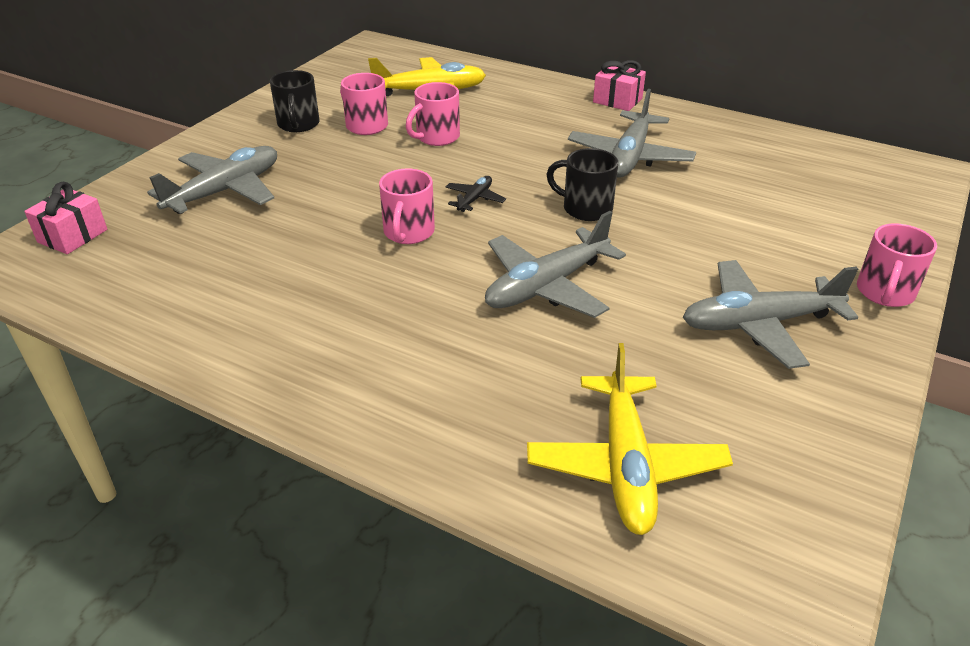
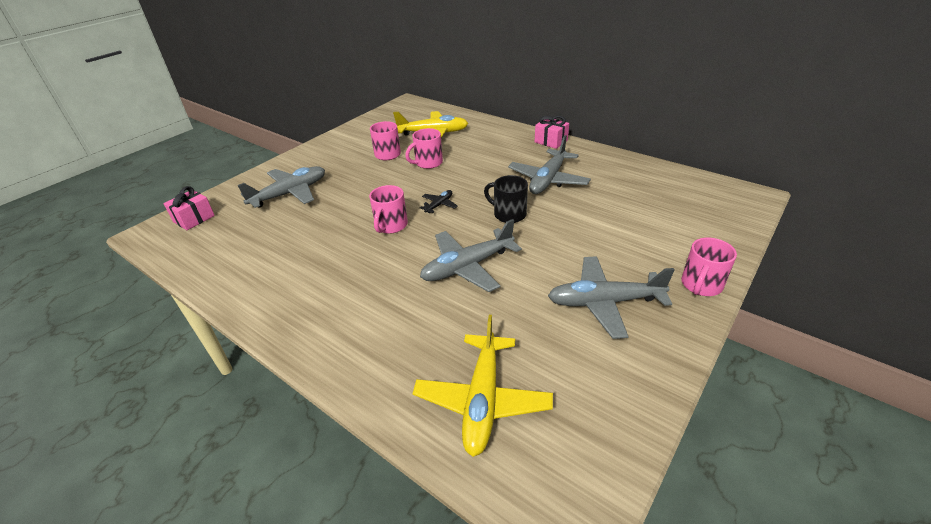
camera: 10 degrees right, 0 degrees up
(298, 124) = (347, 152): black mug -> none

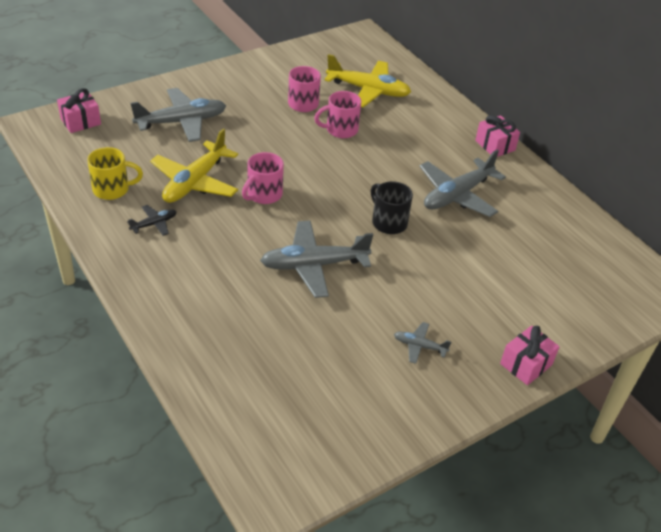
camera: 15 degrees right, 5 degrees up
(246, 263) = (112, 189): none -> yellow mug
(439, 205) = (324, 187): black plane -> black plane (154, 224)
(482, 400) = (258, 388): yellow plane -> yellow plane (195, 182)
(604, 302) = (419, 346): grey plane -> grey plane, size x0.47
(701, 285) = (526, 364): pink mug -> pink gift

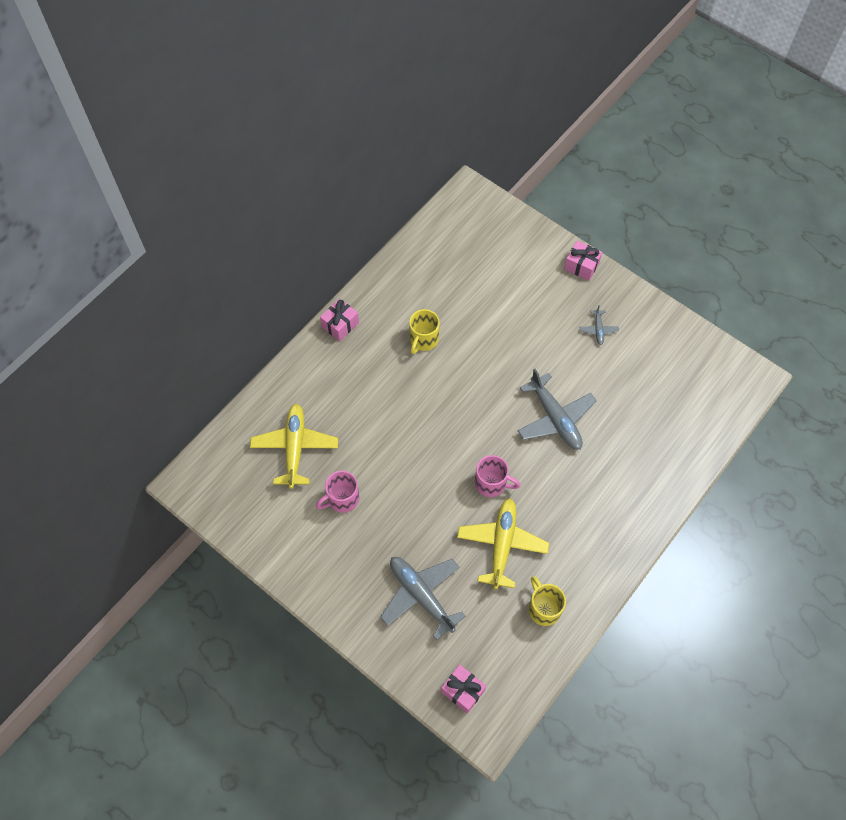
camera: 105 degrees left, 20 degrees up
(154, 224) = (568, 552): black plane -> none
(195, 182) = (502, 544): yellow plane -> yellow plane turned 90 degrees counterclockwise
(340, 130) = (371, 452): pink mug -> none
(388, 222) = (481, 381): black mug -> none
(457, 195) = (423, 340): grey plane -> yellow mug

